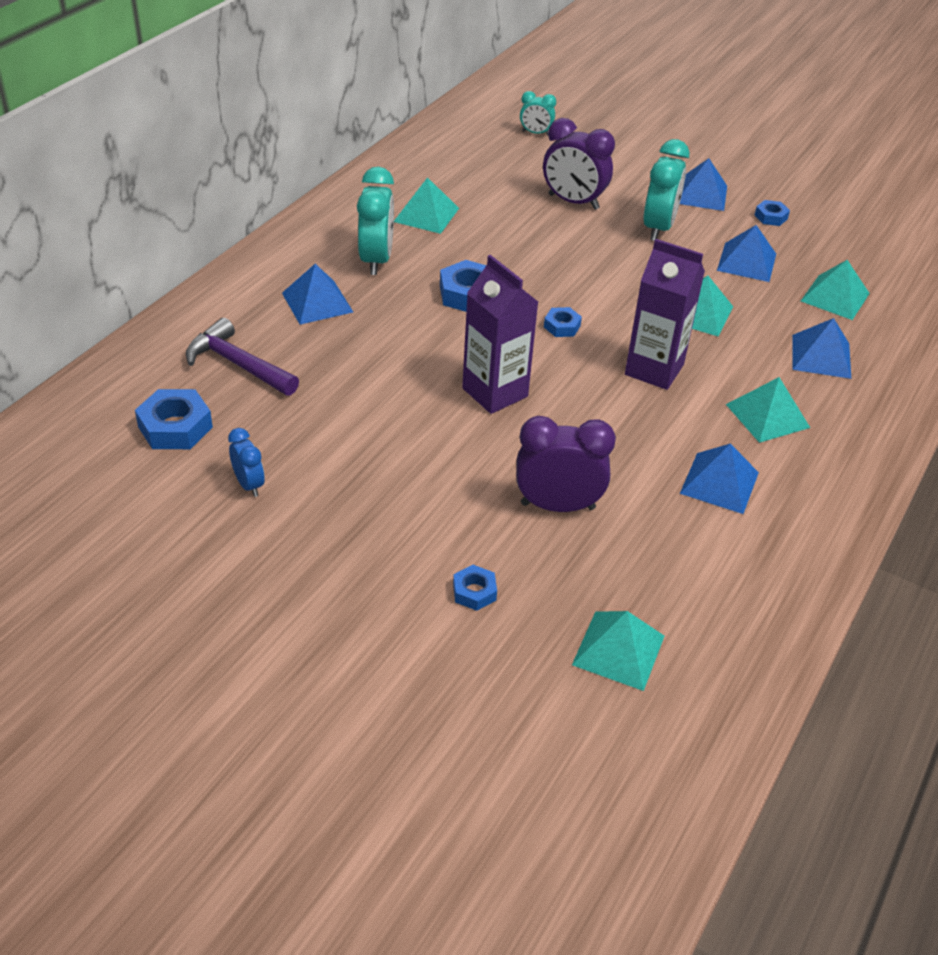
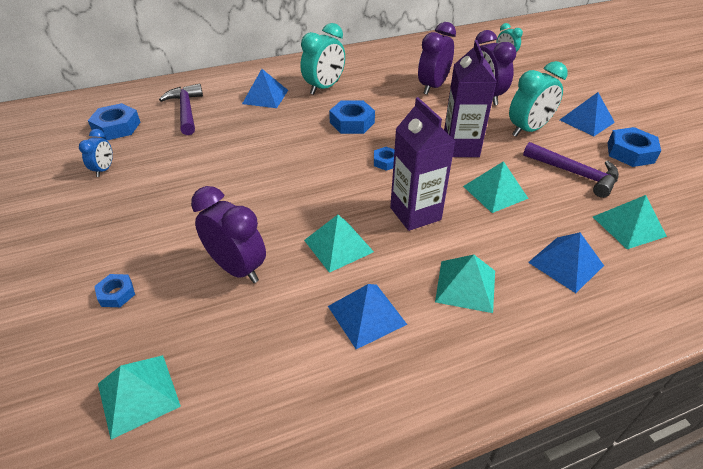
camera: 40 degrees right, 0 degrees up
(426, 215) = (382, 75): turquoise pyramid -> turquoise pyramid (338, 246)
(495, 392) = (294, 181): purple carton -> purple carton (460, 148)
(503, 209) = (432, 87): none -> purple clock
(746, 262) = (575, 174): blue pyramid -> purple hammer
(771, 217) = (630, 152): blue nut -> blue nut, size x1.74

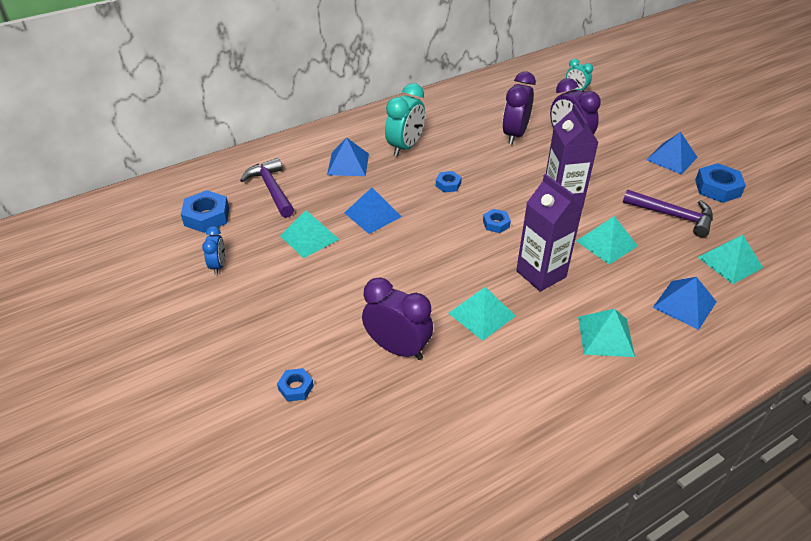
camera: 10 degrees left, 0 degrees up
(138, 395) = (360, 471): turquoise pyramid -> turquoise pyramid (309, 237)
(352, 122) = (448, 184): blue nut -> blue nut, size x0.57
(366, 315) = (529, 374): blue pyramid -> blue pyramid (372, 214)
(528, 130) = (619, 174): turquoise clock -> none

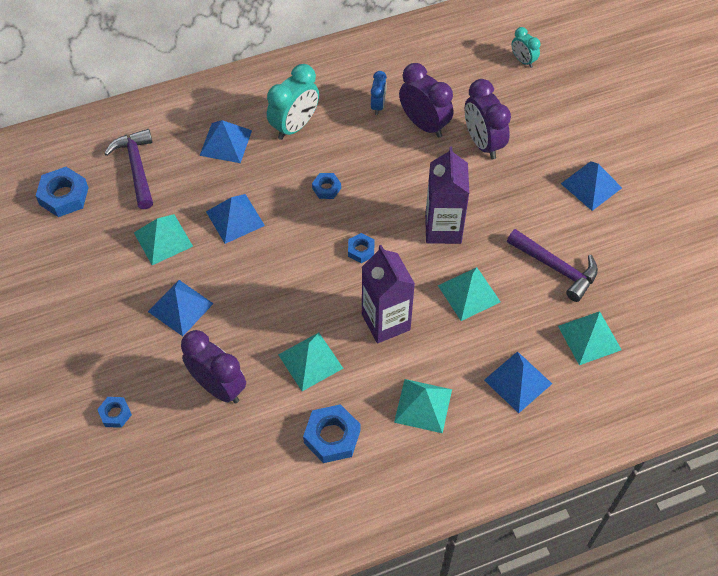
camera: 10 degrees right, 15 degrees up
(218, 265) = (66, 262): blue clock -> blue clock (378, 106)
(340, 287) = (180, 307): none -> blue pyramid
(514, 135) = (424, 124): purple clock -> purple clock turned 105 degrees clockwise
(717, 188) = (624, 236): blue nut -> blue nut (332, 437)

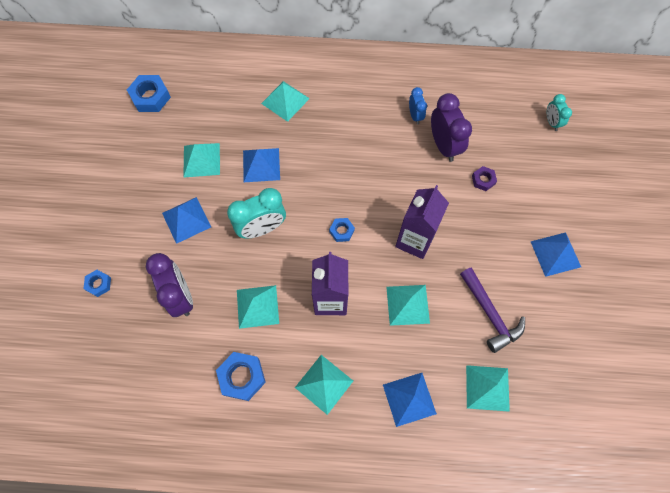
camera: 25 degrees right, 10 degrees up
(137, 167) = (212, 95): purple hammer -> none
(225, 143) = (285, 101): blue pyramid -> turquoise pyramid
(295, 126) = (343, 107): turquoise clock -> turquoise clock (262, 228)
(326, 188) = (341, 168): blue nut -> none
(378, 106) = (415, 116): blue clock -> blue clock turned 45 degrees counterclockwise
(483, 143) = (483, 180): purple clock -> purple nut

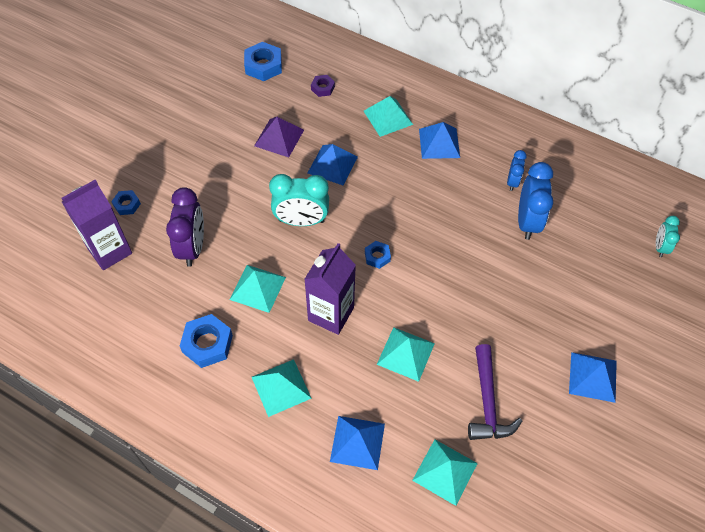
camera: 25 degrees right, 10 degrees down
(186, 220) = (235, 183): blue pyramid -> blue pyramid (439, 143)
(201, 160) = (279, 138): turquoise pyramid -> purple pyramid
(414, 240) = (446, 297): purple carton -> purple carton (110, 251)
(444, 145) = (527, 221): purple clock -> blue clock
(483, 180) = (552, 271): purple nut -> purple nut (322, 88)

